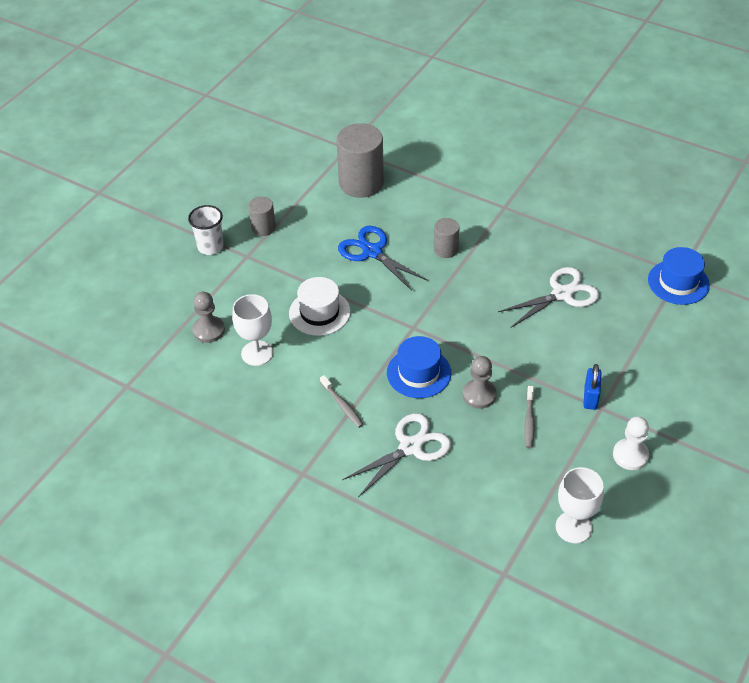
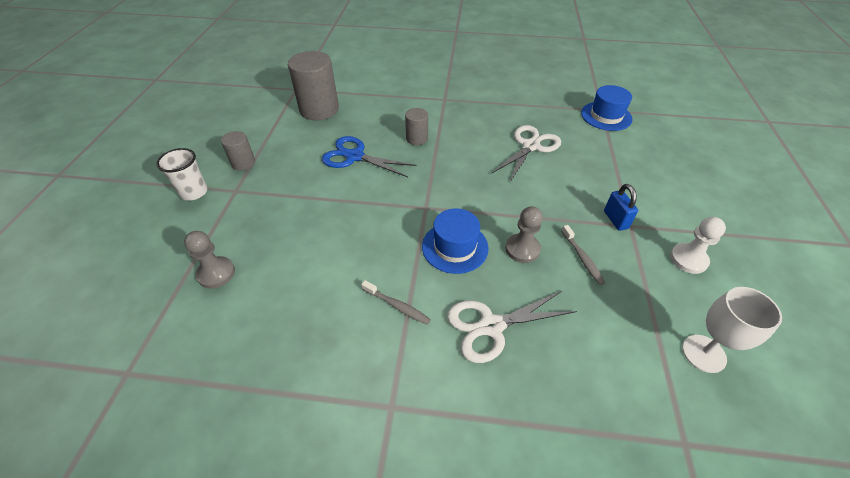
camera: 25 degrees left, 0 degrees up
(257, 353) = (280, 280): white goblet -> none
(319, 312) = (329, 220): white hat -> none
(410, 447) = (491, 326): white scissors -> white scissors turned 135 degrees counterclockwise

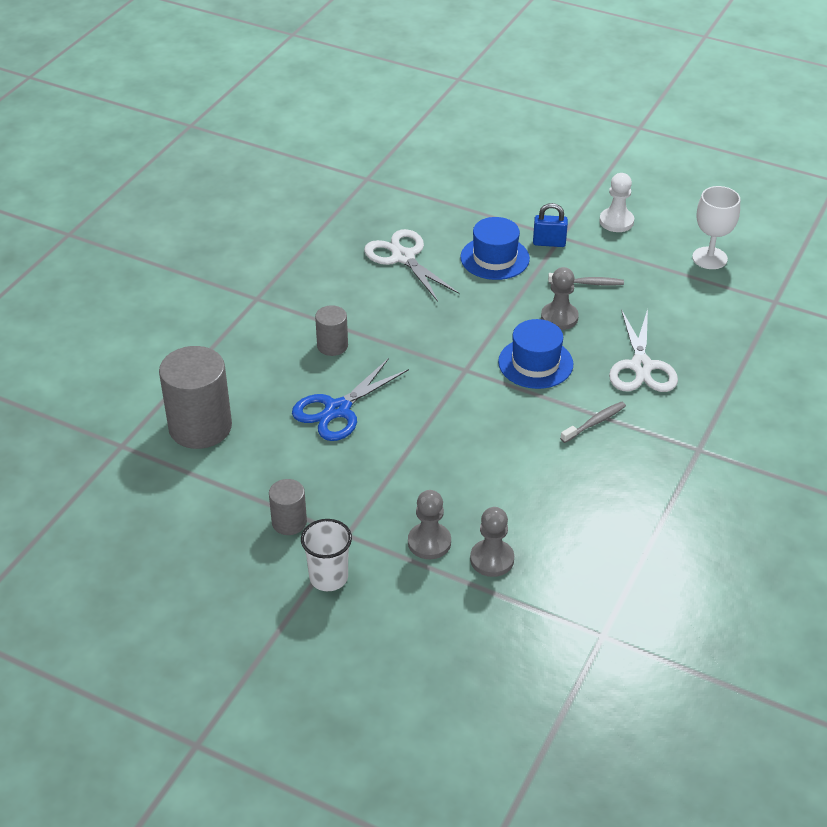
camera: 70 degrees left, 5 degrees down
(231, 233) = (429, 542): none -> grey pawn
(606, 116) = (381, 180): blue hat -> blue hat (495, 258)

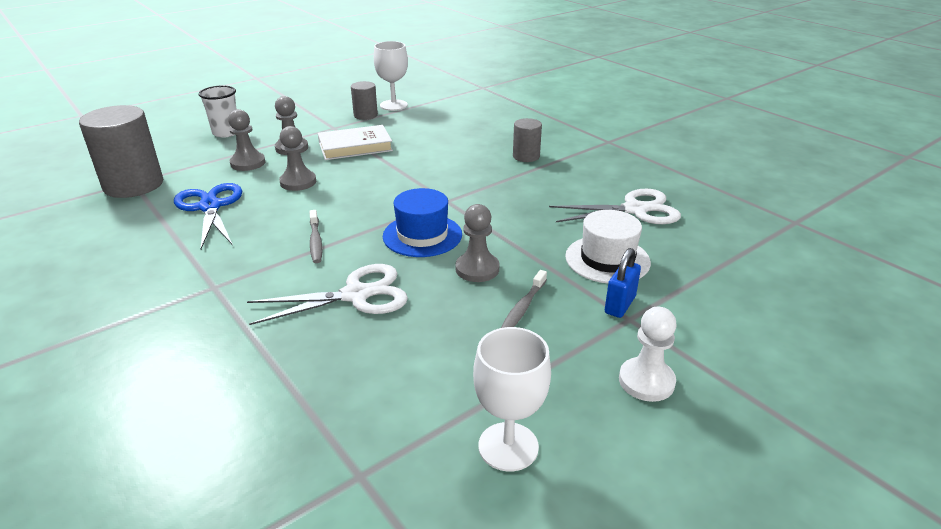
camera: 115 degrees right, 10 degrees down
(200, 427) = (478, 106): grey cylinder -> grey cylinder (133, 185)
(238, 510) = (393, 105): none -> white goblet
(328, 577) = (308, 117): white cup -> white cup (226, 133)
(338, 410) = (450, 145): blue scissors -> blue scissors (210, 207)
(390, 487) = (355, 147): none -> white book
(495, 258) = (607, 259): blue hat -> white hat
(504, 491) = (298, 182): none -> grey pawn
(641, 366) = (356, 295): white scissors -> white scissors turned 135 degrees clockwise

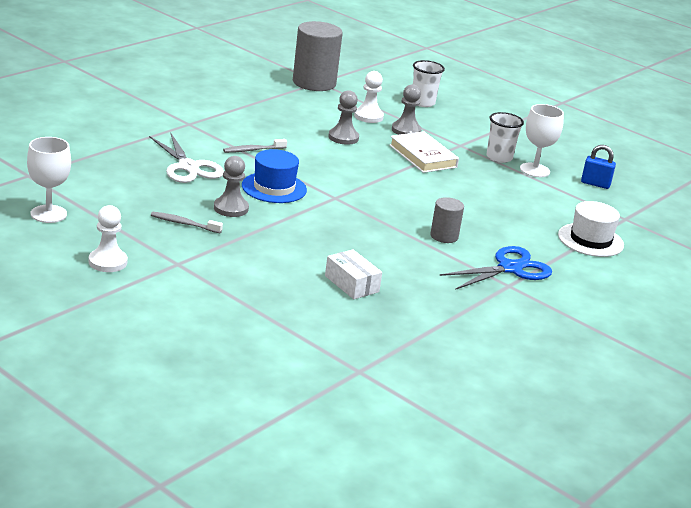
camera: 75 degrees right, 5 degrees down
(210, 207) = (291, 111): blue scissors -> blue scissors (510, 268)
(248, 163) = (368, 116): grey pawn -> white pawn
(365, 115) = (499, 158): grey cylinder -> white cup
(607, 259) = (259, 262): white hat -> white hat (590, 240)
(620, 305) = (194, 261): blue padlock -> blue padlock (595, 184)
(635, 210) = (351, 284): white scissors -> white box

